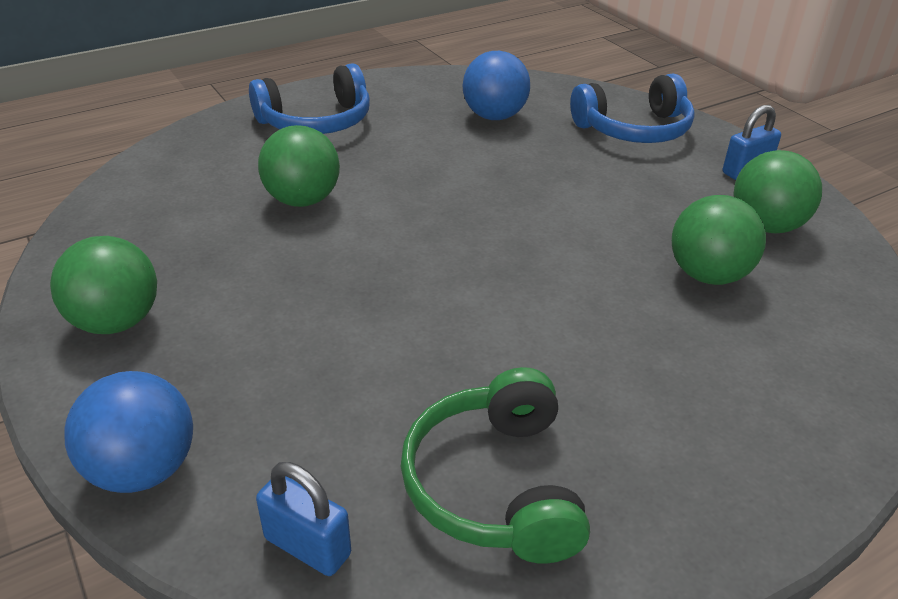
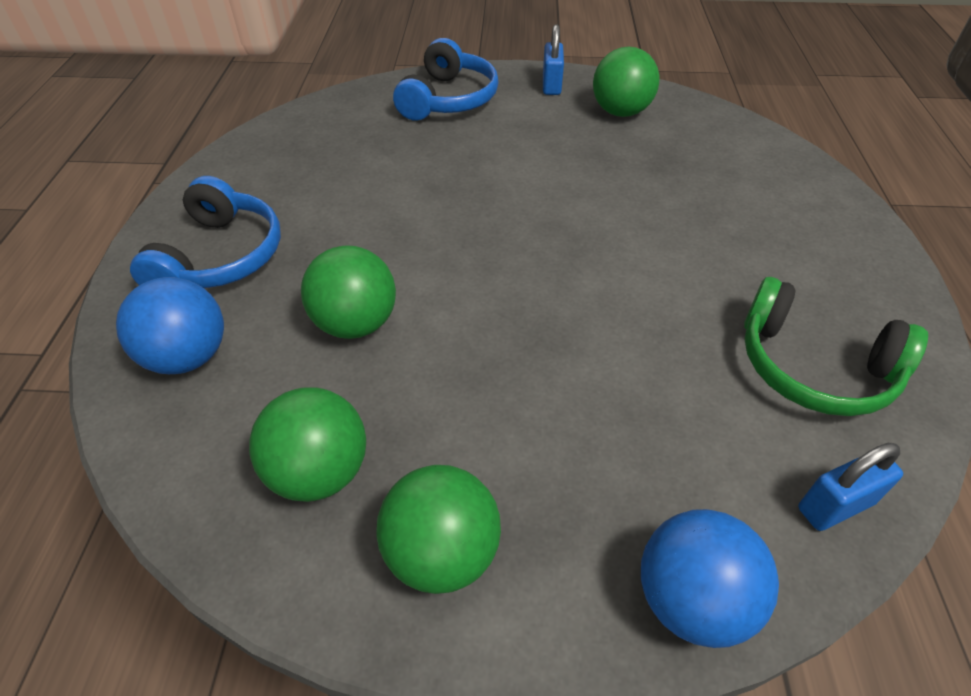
camera: 55 degrees left, 10 degrees up
(494, 116) = (348, 151): blue ball -> blue ball (188, 357)
(708, 275) = (654, 162): green ball -> green ball (319, 472)

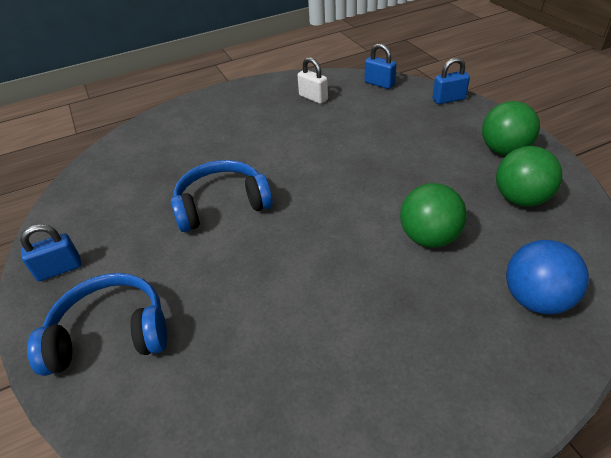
camera: 115 degrees left, 5 degrees down
(220, 257) = (450, 355): blue headphones -> blue headphones (222, 205)
(620, 112) = (99, 213): green ball -> none
(691, 599) = (448, 99): blue ball -> blue padlock
(813, 367) = (313, 98): green headphones -> white padlock

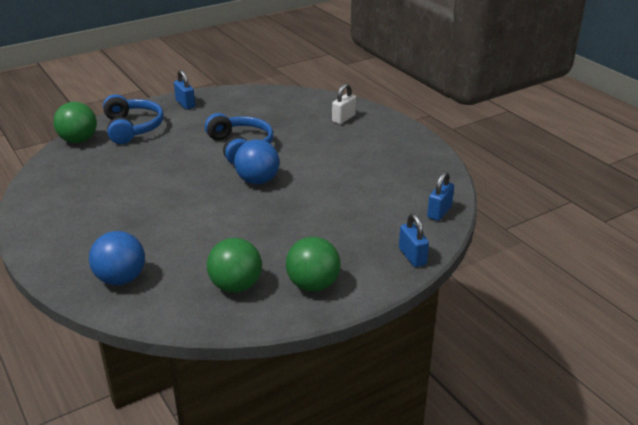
camera: 80 degrees right, 10 degrees down
(310, 188) = (257, 181): none -> blue ball
(313, 98) = (402, 174): white padlock -> white padlock (343, 118)
(429, 237) = (193, 235): green ball -> green ball (78, 140)

